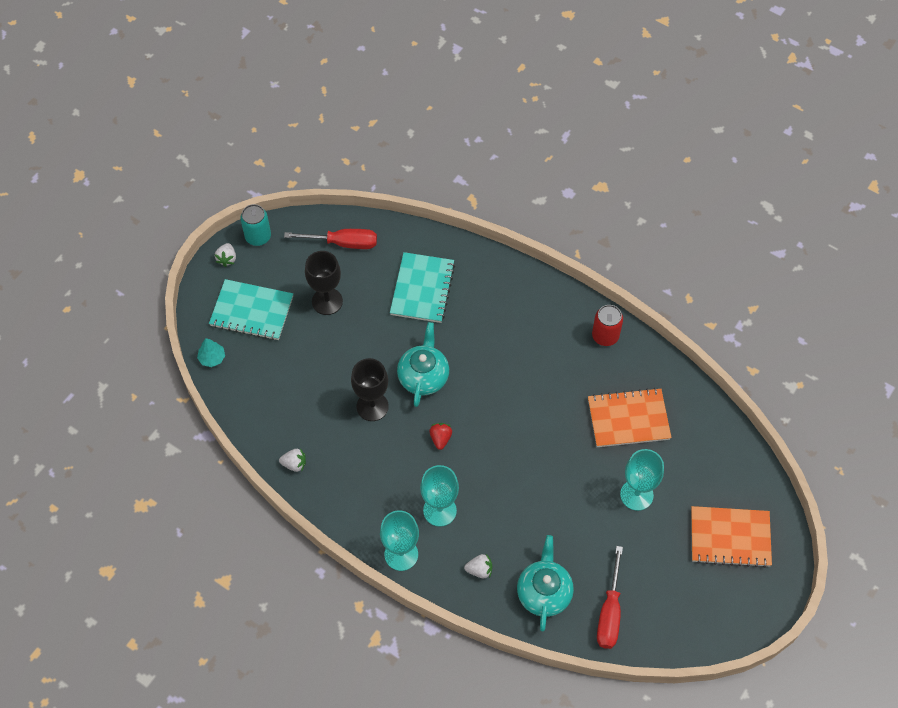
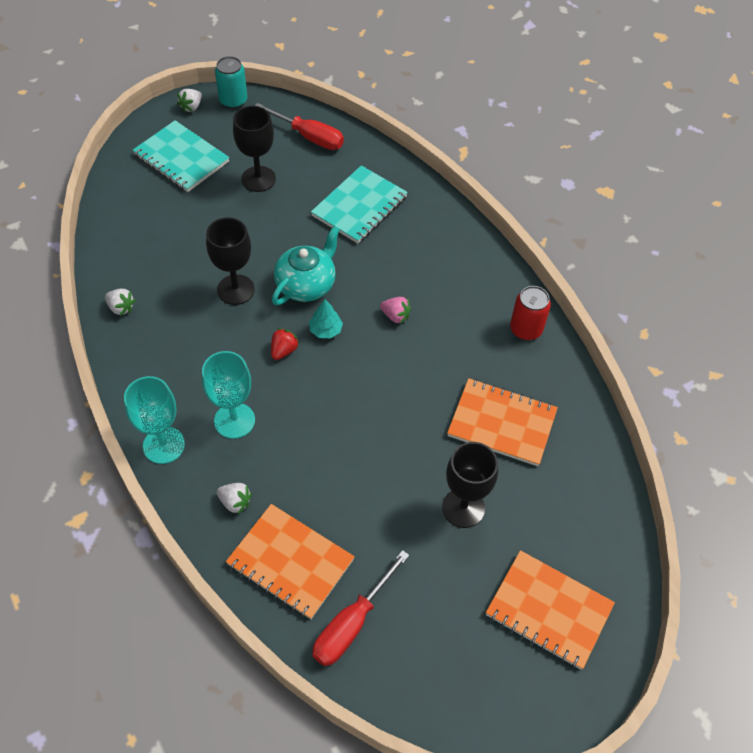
camera: 25 degrees right, 5 degrees down
(212, 358) = (115, 181): turquoise tree -> turquoise tree (325, 330)
(505, 370) = (395, 316): none -> pink strawberry
(544, 592) = (290, 562): turquoise teapot -> orange notebook
(636, 495) = (463, 508): turquoise goblet -> black goblet

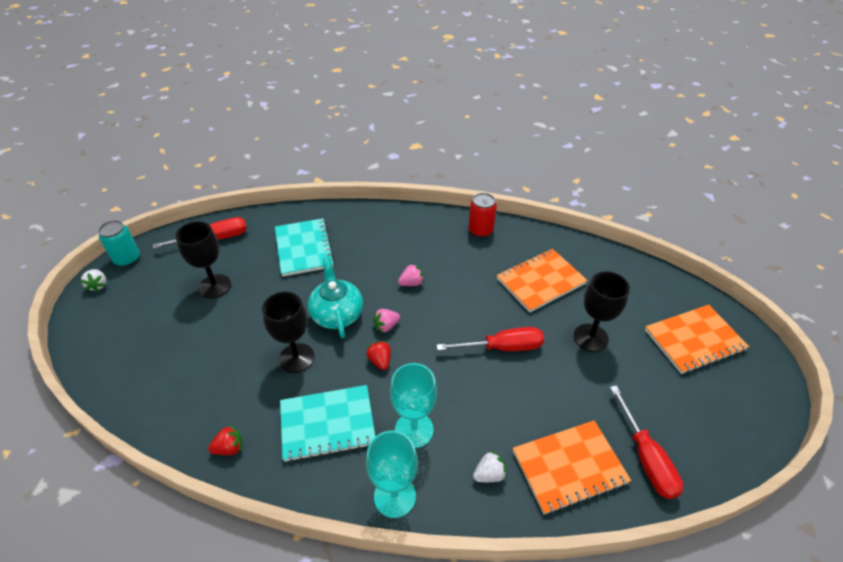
camera: 50 degrees left, 10 degrees down
(121, 308) = (229, 448): white strawberry -> red strawberry
(181, 158) = (136, 320): turquoise notebook -> turquoise notebook (327, 424)
(325, 330) = (386, 326): turquoise tree -> pink strawberry
(382, 437) = (502, 347): none -> red screwdriver

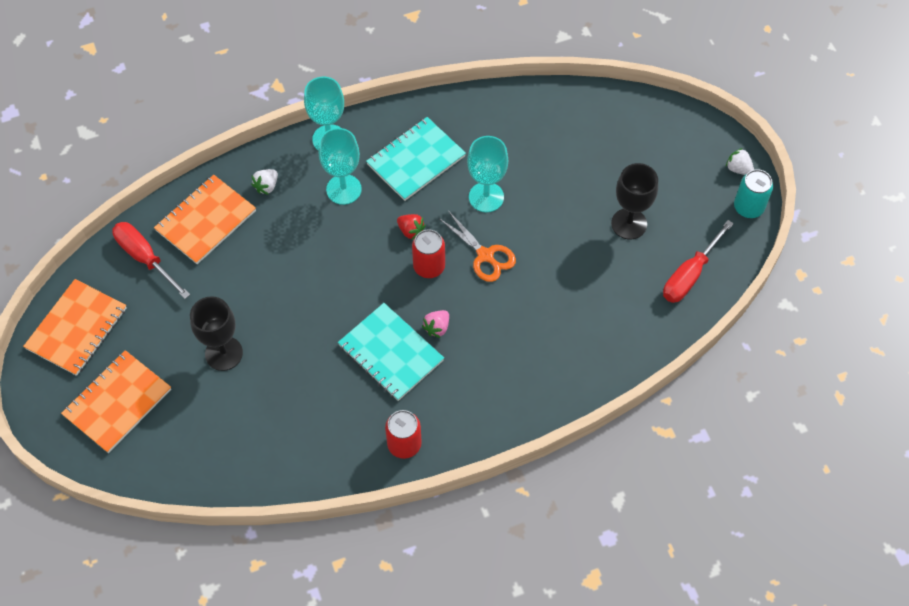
camera: 150 degrees right, 15 degrees up
(229, 448) = (476, 109): red strawberry -> none
(296, 358) = (486, 197): black goblet -> turquoise goblet
(304, 248) = (583, 312): turquoise notebook -> turquoise notebook (390, 353)
(337, 314) = (485, 255): turquoise teapot -> orange scissors
(386, 326) = (429, 266): pink strawberry -> red can
(502, 347) = (305, 299): red screwdriver -> none
(540, 281) = (300, 400): orange notebook -> orange notebook (77, 328)

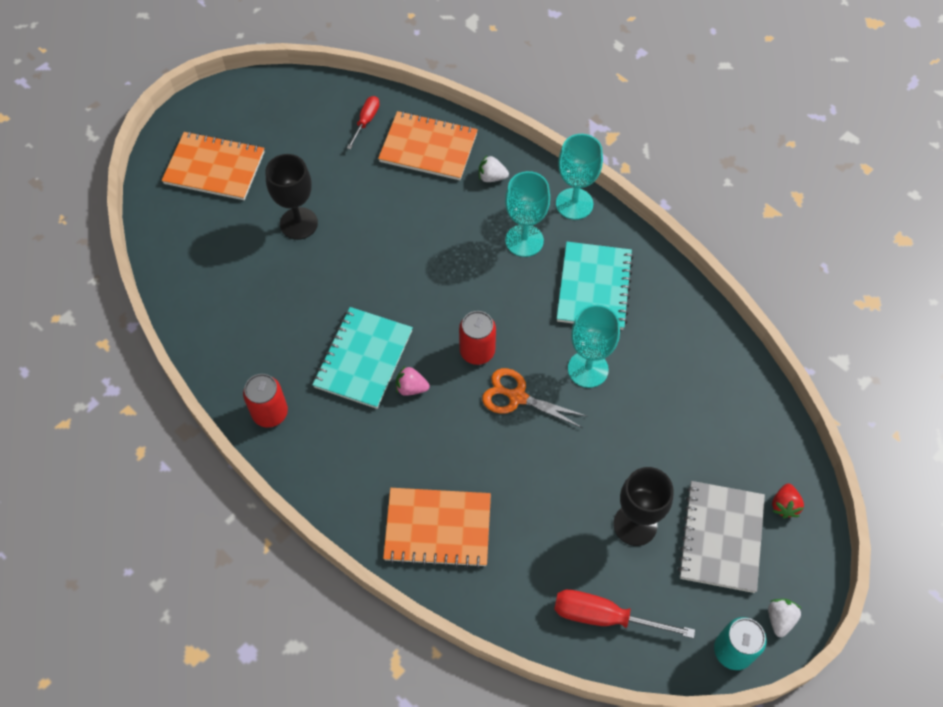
camera: 65 degrees right, 0 degrees up
(77, 328) = (272, 106): orange notebook -> orange notebook (438, 528)
(145, 258) = (366, 121): red screwdriver -> red screwdriver, size x0.61
(411, 231) = (509, 318): red strawberry -> red strawberry (784, 505)
(416, 160) = (594, 287): turquoise notebook -> turquoise notebook turned 75 degrees clockwise
(485, 255) = (517, 397): orange scissors -> orange scissors turned 90 degrees clockwise
(663, 175) = (721, 537): none -> grey notebook

